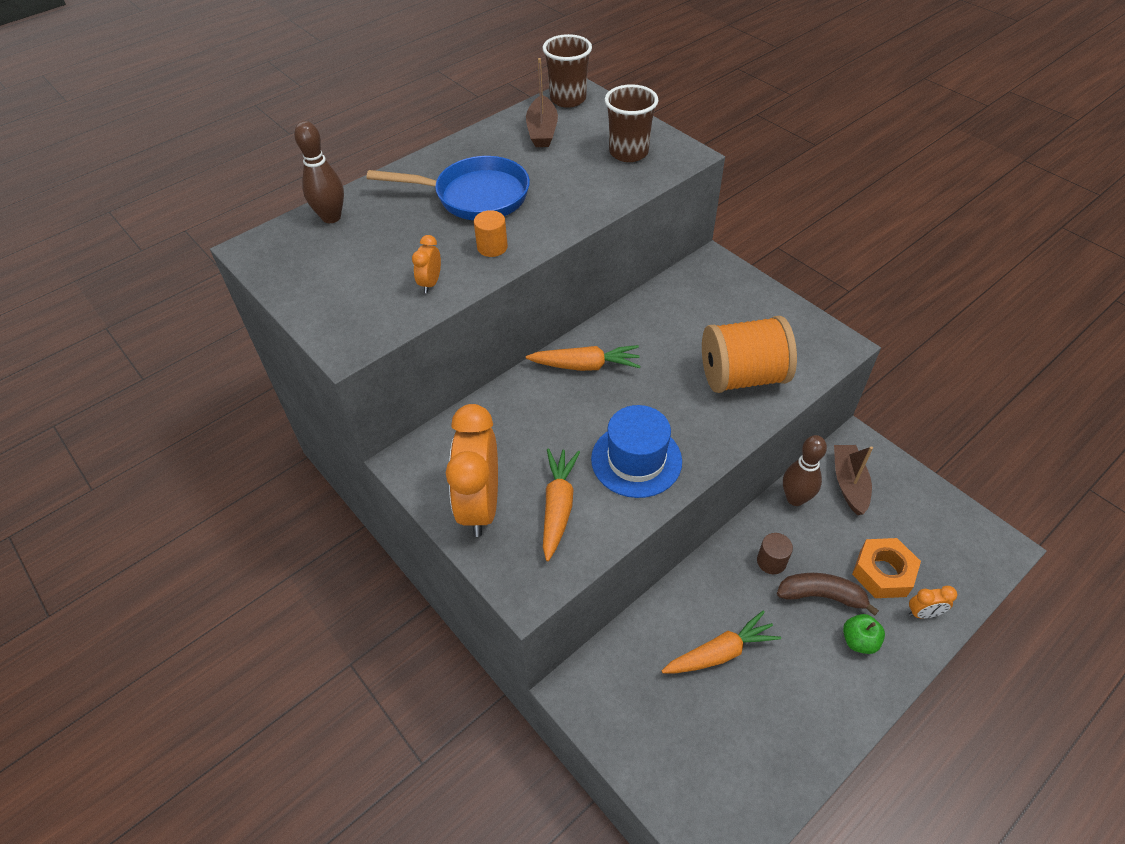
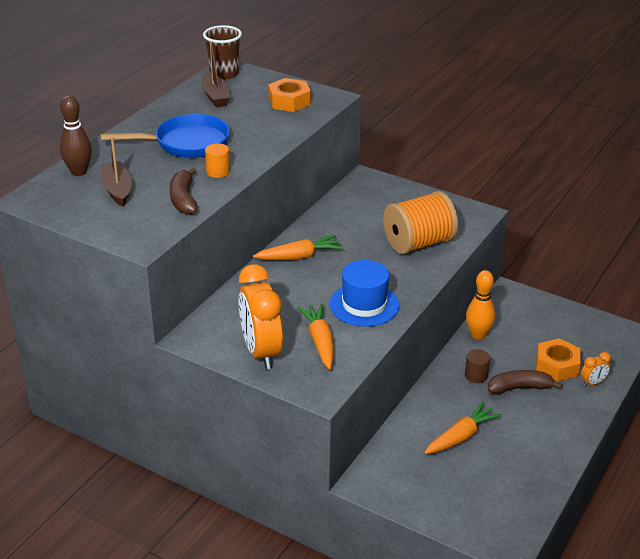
camera: 20 degrees left, 15 degrees down
(430, 283) = (183, 199): orange clock -> brown banana
(628, 152) = (289, 101): brown cup -> orange nut
(795, 498) = (478, 334): brown bowling pin -> orange bowling pin
(849, 483) = (513, 318): brown boat -> brown boat (117, 189)
(859, 641) = (555, 408): green apple -> none

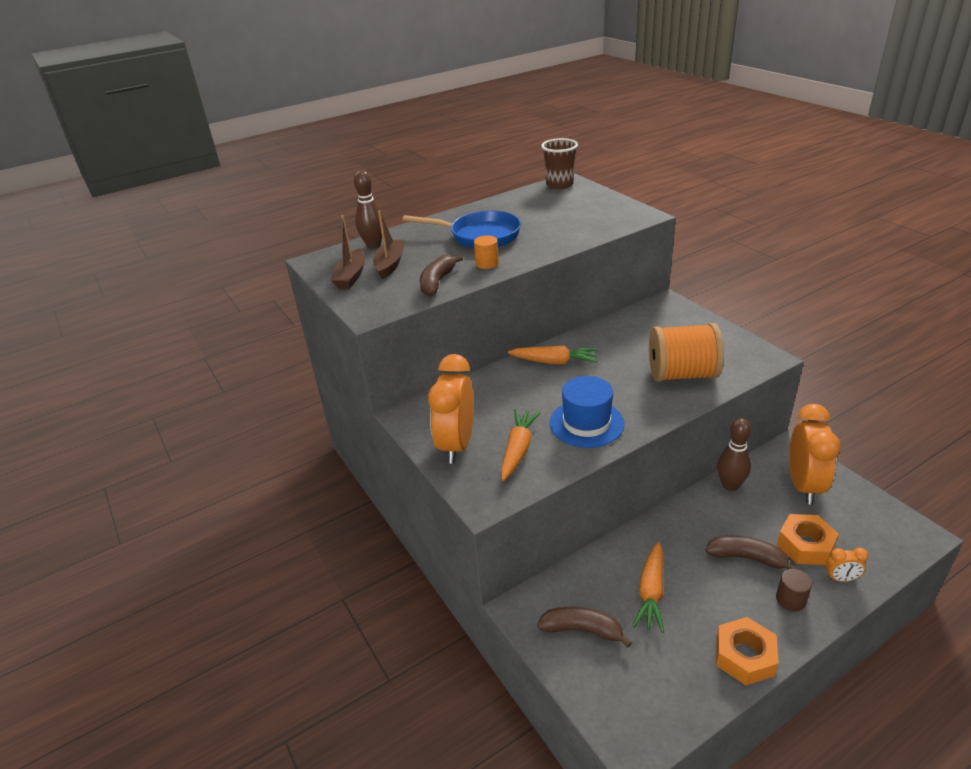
camera: 30 degrees right, 0 degrees up
(215, 96) = (537, 201): brown boat -> brown boat (351, 276)
(289, 101) = (600, 214): orange nut -> orange nut (744, 656)
(424, 482) = (582, 630): none -> brown banana
(461, 437) = (651, 592): orange carrot -> orange carrot turned 120 degrees clockwise
(476, 376) = (704, 529): brown cylinder -> brown cylinder (790, 600)
(478, 334) = (730, 485): orange bowling pin -> brown bowling pin
(534, 319) = (804, 486): none -> orange clock

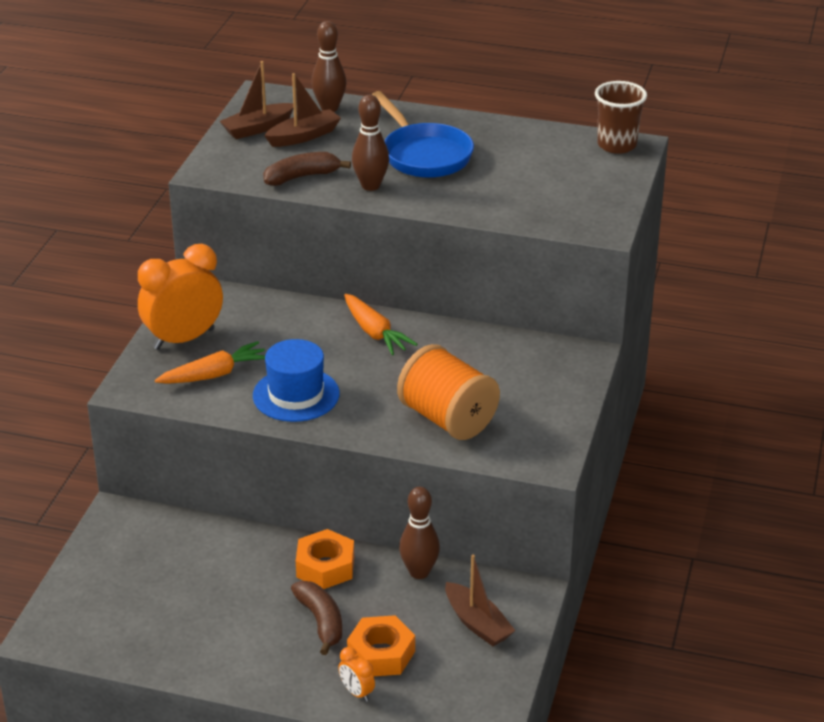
camera: 45 degrees right, 0 degrees up
(487, 263) = (370, 186): orange cylinder -> brown bowling pin
(582, 630) = (128, 558): brown banana -> none
(651, 592) = (212, 579): orange carrot -> none
(744, 656) = (193, 663): orange nut -> orange nut (325, 567)
(790, 600) = (292, 668): brown cylinder -> none
(804, 486) = (477, 623): orange clock -> brown boat

